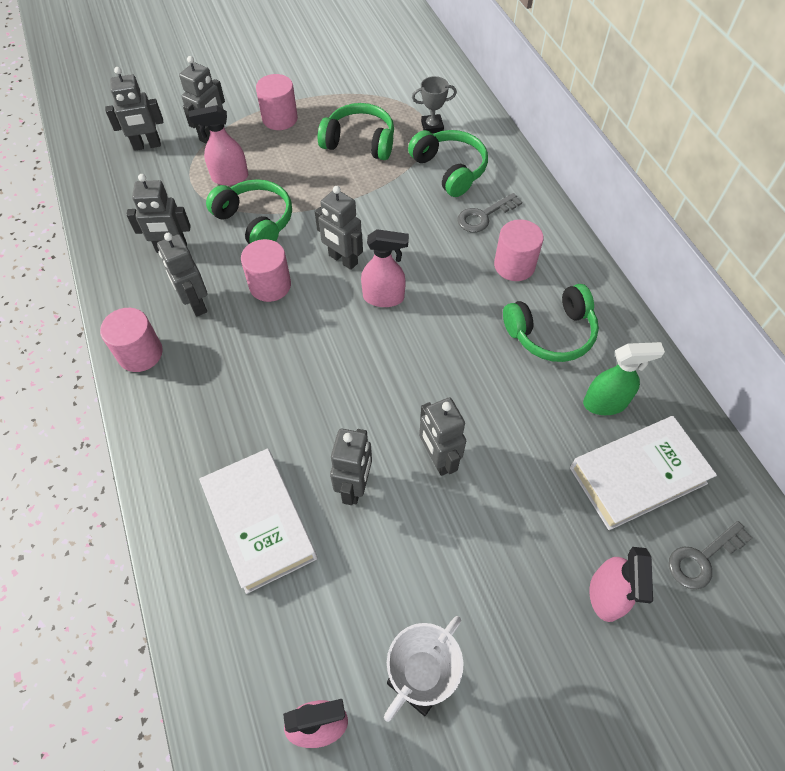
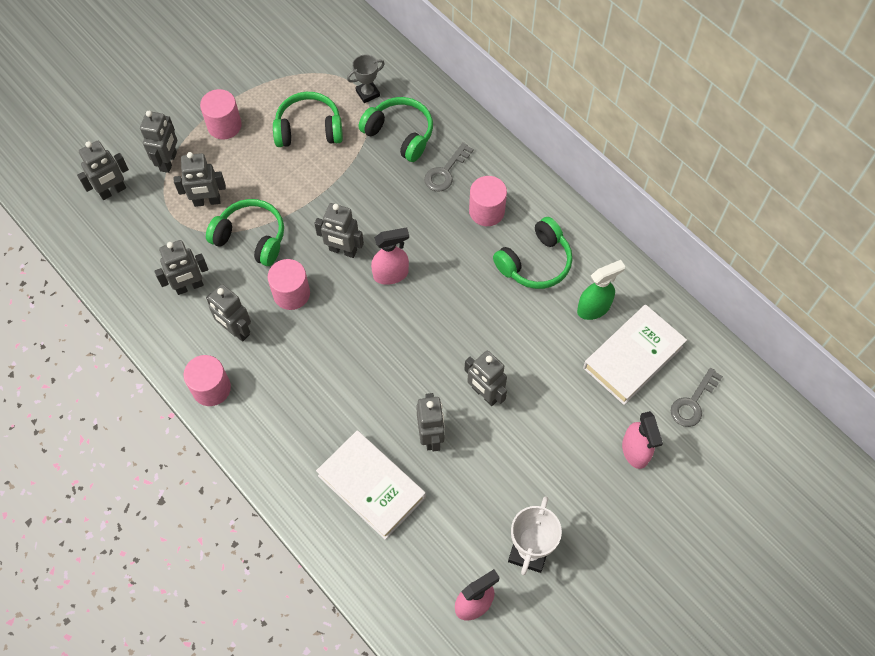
camera: 20 degrees left, 5 degrees up
(229, 178) = (207, 201): pink spray bottle -> grey robot

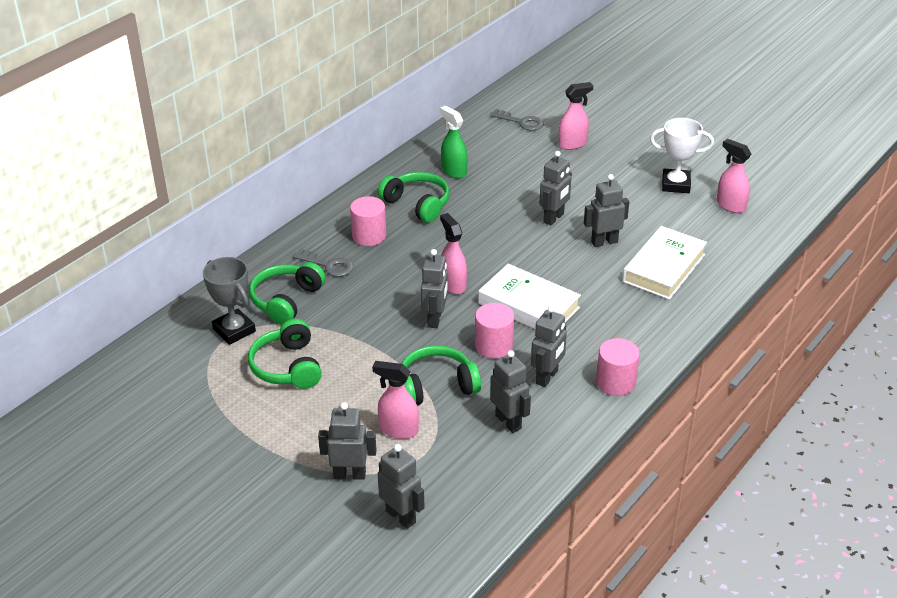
camera: 100 degrees left, 25 degrees down
(207, 201) = (398, 430): grey robot -> pink spray bottle
(224, 125) = (290, 436): pink cylinder -> none
(251, 238) = (436, 386): green headphones -> green headphones turned 60 degrees clockwise
(367, 93) = (234, 330): grey trophy -> grey trophy, size x1.55
(633, 357) = (493, 150): white book -> white book (529, 305)

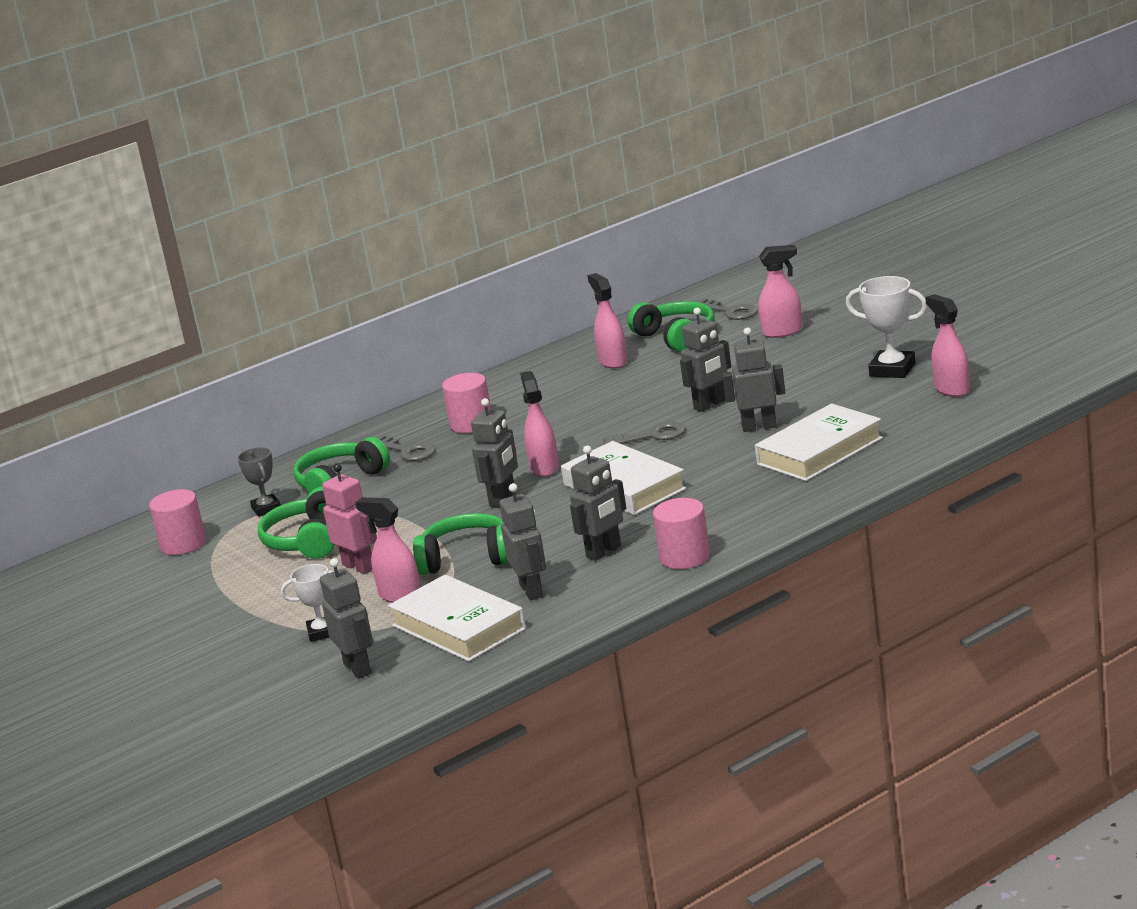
camera: 20 degrees right, 15 degrees down
(234, 330) = (266, 509): grey trophy -> grey trophy, size x0.65
(347, 397) = (359, 567): none -> pink robot
(349, 474) = (322, 632): grey robot -> white trophy
(417, 204) = (548, 393): green headphones -> green headphones (676, 337)
(454, 171) = (613, 361): green spray bottle -> pink spray bottle
(466, 465) = (458, 627): none -> white book
(493, 346) = (558, 523): pink cylinder -> pink cylinder (183, 544)
(524, 250) = (652, 436): none -> grey key

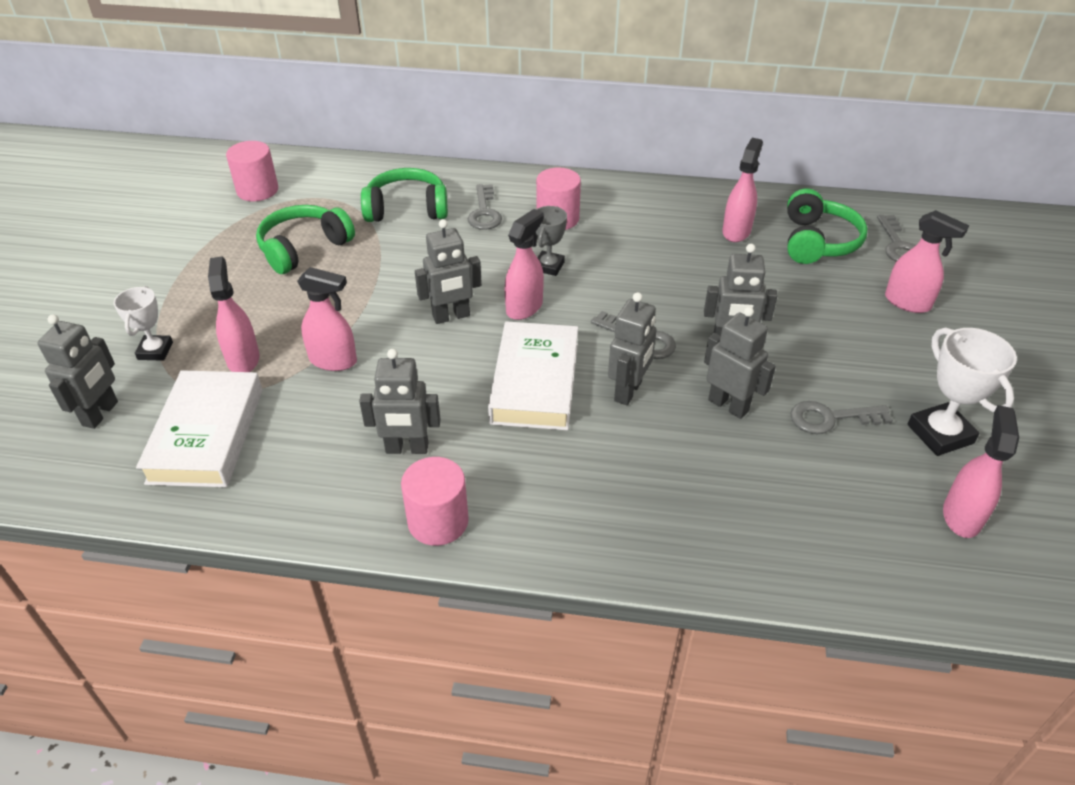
camera: 40 degrees right, 20 degrees up
(266, 509) = (339, 197): grey trophy -> grey trophy (549, 266)
(322, 632) = (155, 351): white trophy -> white trophy turned 60 degrees clockwise
(359, 567) = (279, 303): pink robot -> none
(467, 558) = (333, 361): green headphones -> pink spray bottle
(532, 591) = (302, 443): grey robot -> grey robot (628, 391)
(820, 451) = (729, 488): white book -> none
(825, 398) = (830, 418): none -> grey key

